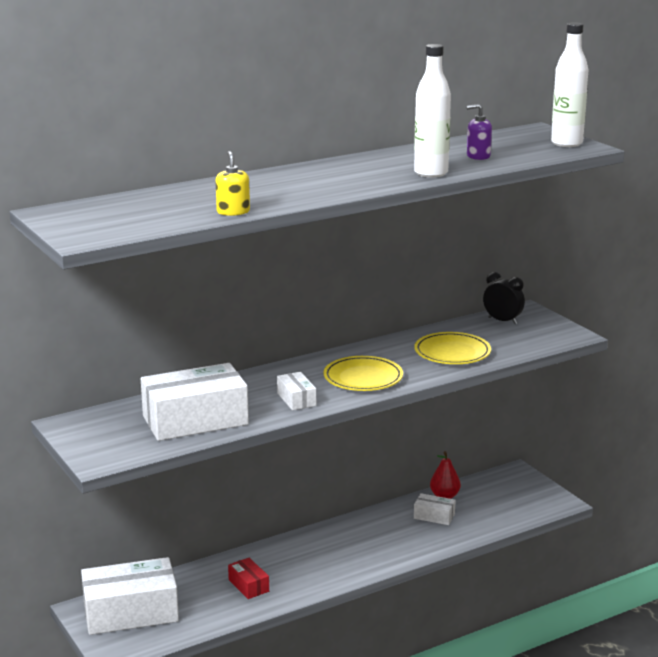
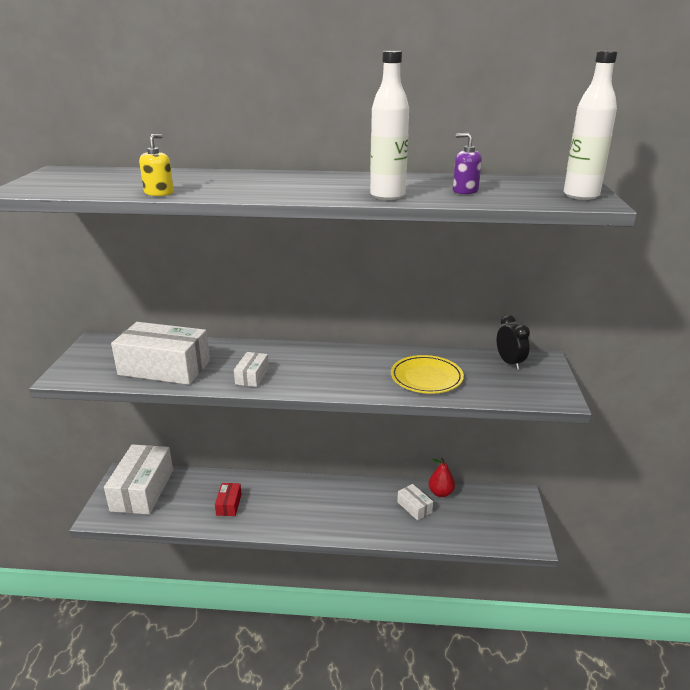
camera: 35 degrees right, 5 degrees up
(131, 612) = (142, 490): white box -> white box turned 75 degrees clockwise
(363, 378) = (325, 376): yellow plate -> none

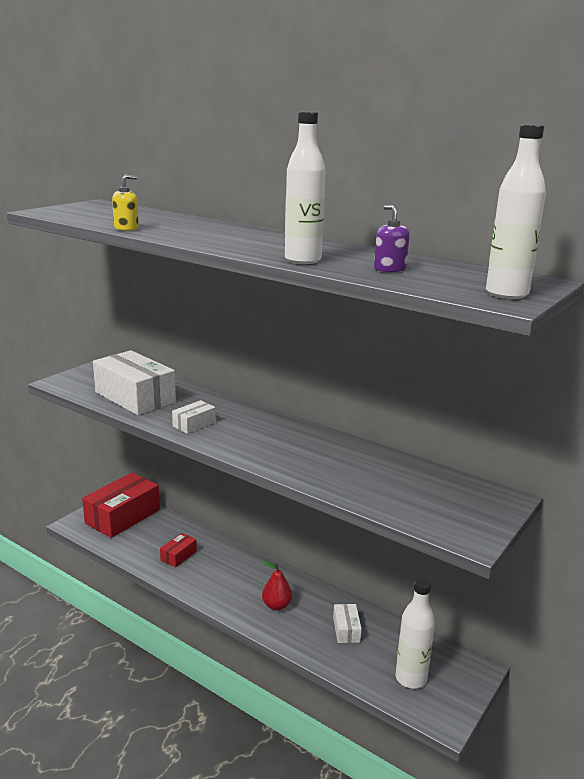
camera: 30 degrees right, 5 degrees down
(142, 490) = (122, 516): white box -> red box
(426, 378) = (350, 474): yellow plate -> none
(440, 493) = (387, 628): red pear -> red pear (276, 605)
(487, 523) = (411, 678): none -> white bottle
(509, 363) = (460, 489): black clock -> none

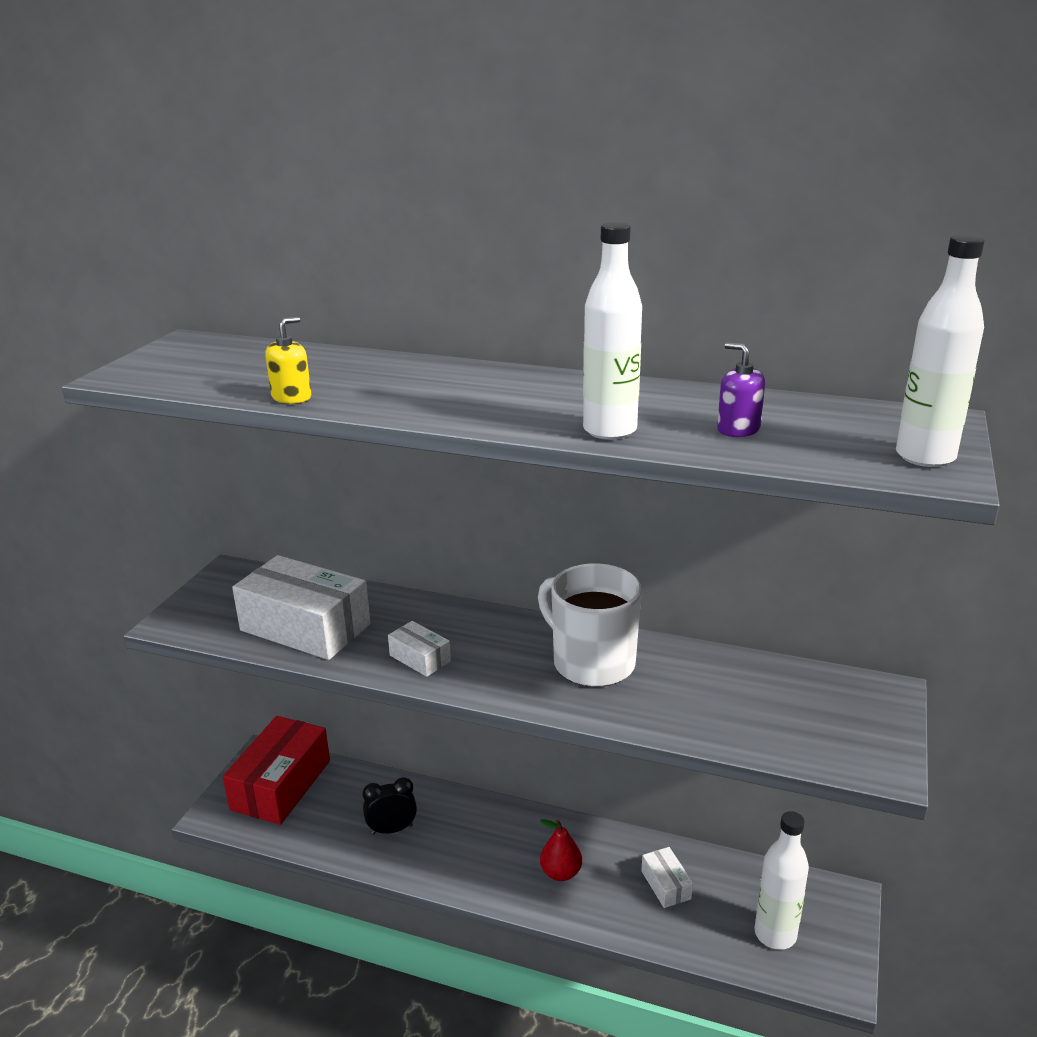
camera: 15 degrees left, 5 degrees up
(178, 556) = (392, 829): red box -> black clock
(194, 424) = (420, 658): white box -> white box turned 75 degrees counterclockwise
(304, 446) = (591, 663): none -> white mug

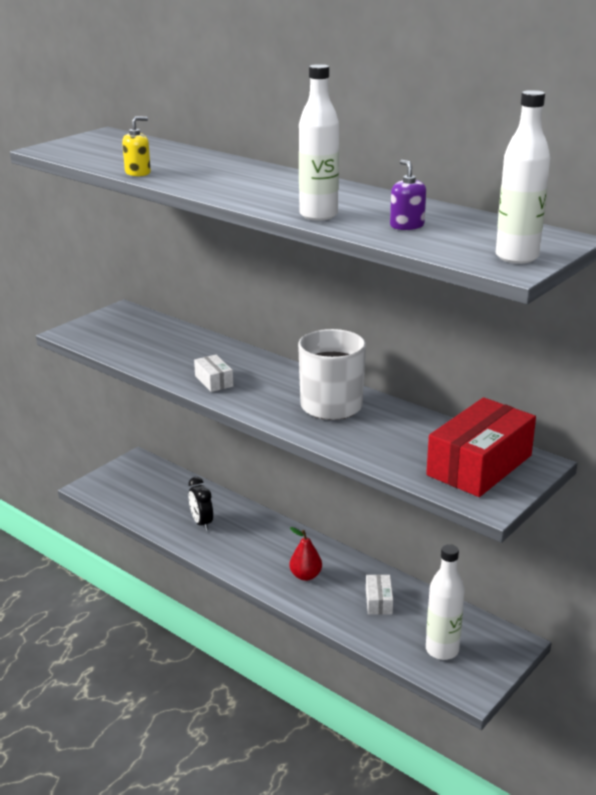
camera: 20 degrees right, 0 degrees up
(281, 785) = (141, 480): red box -> red box (479, 465)
(305, 627) = (151, 350): white box -> none
(392, 829) = (201, 523): black clock -> black clock turned 120 degrees counterclockwise

